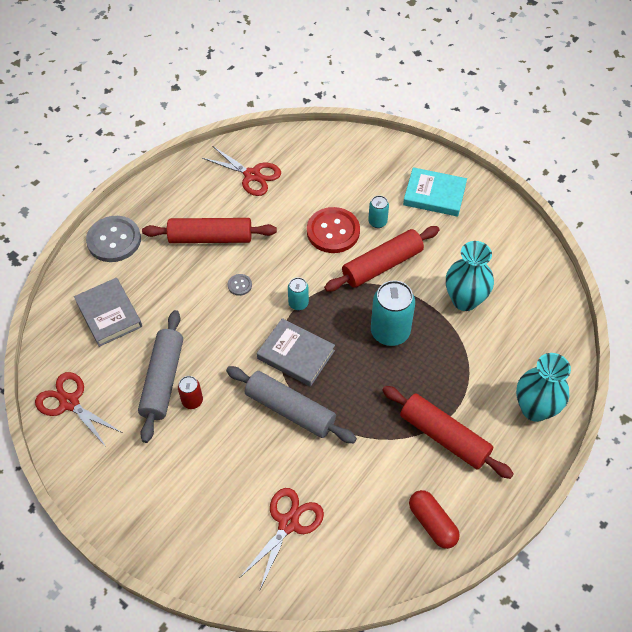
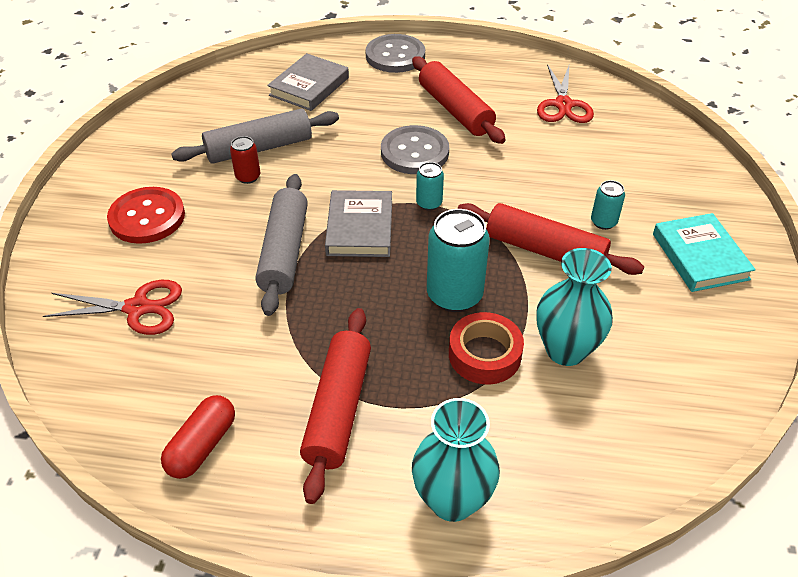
camera: 60 degrees right, 10 degrees down
(69, 402) = (196, 104): red scissors -> none
(239, 285) = (414, 152): grey button -> grey button, size x2.27
(333, 231) = (552, 191): red button -> red button (147, 217)
(445, 341) = (484, 354): none -> red tape

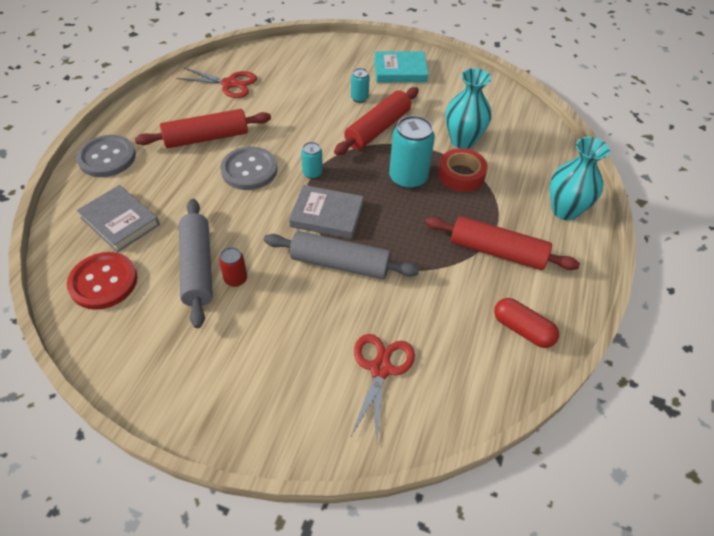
camera: 80 degrees left, 5 degrees up
(147, 217) = (264, 360): red button -> red button (103, 282)

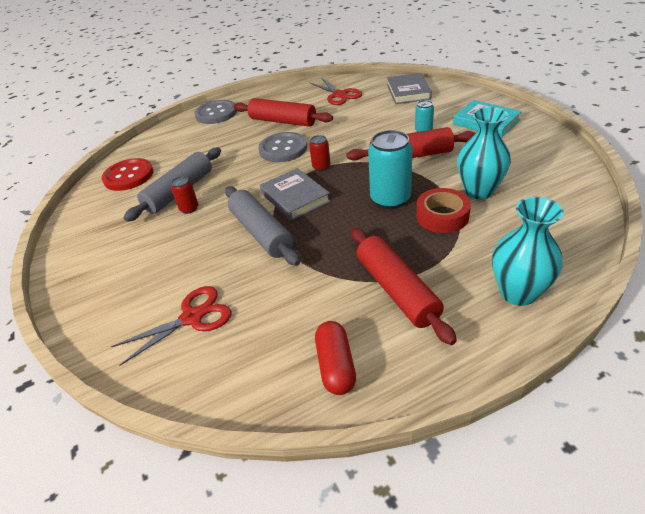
camera: 50 degrees right, 10 degrees down
(120, 221) = (178, 149): grey book -> grey book (408, 92)
(312, 173) = (321, 167): turquoise can -> red can

